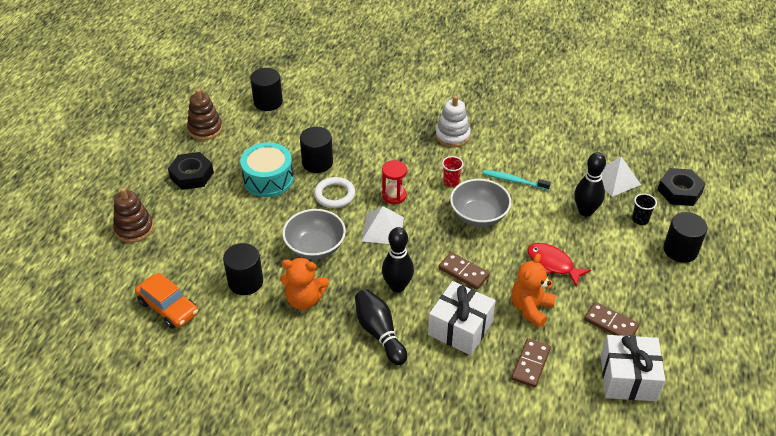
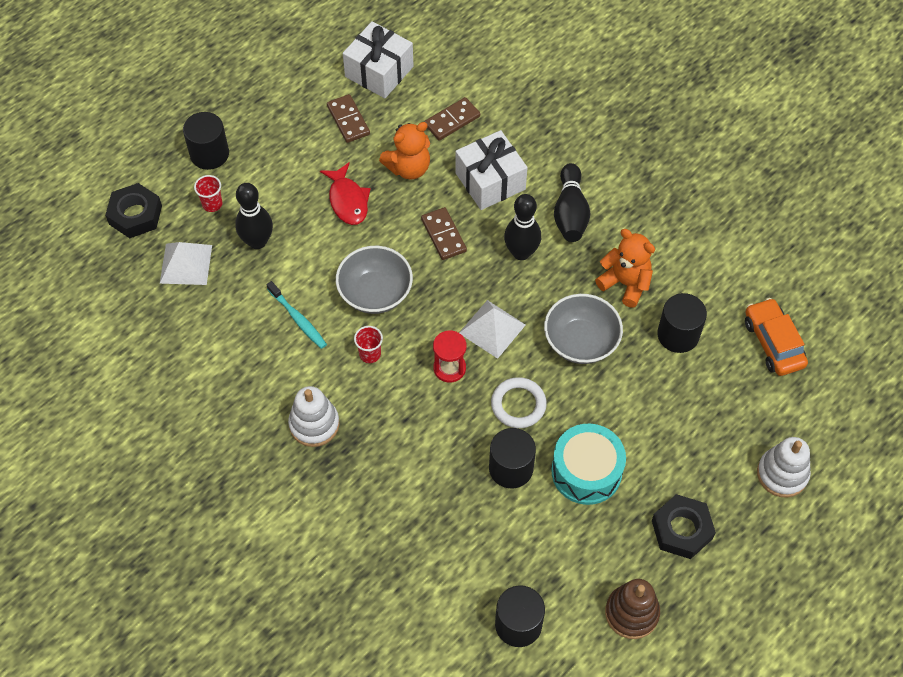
camera: 150 degrees left, 15 degrees up
(134, 229) = (782, 474): brown stacking toy -> white stacking toy
(640, 219) = (212, 204): black cup -> red cup

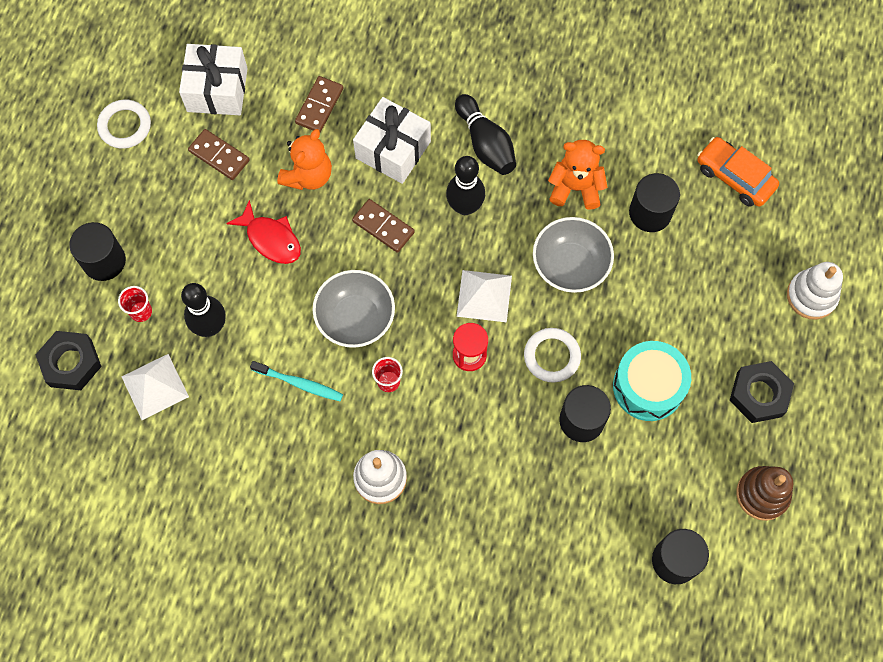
camera: 30 degrees left, 10 degrees up
(290, 65) = (125, 126): none -> white ring

